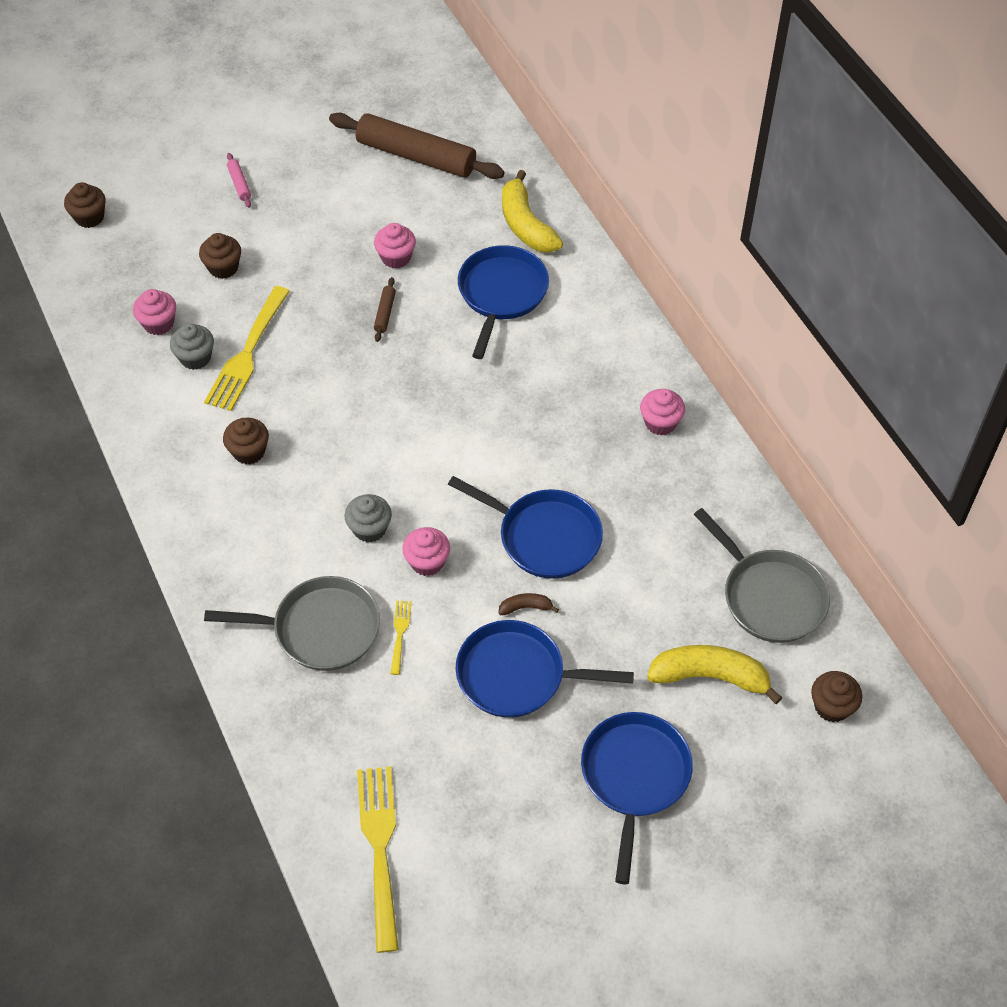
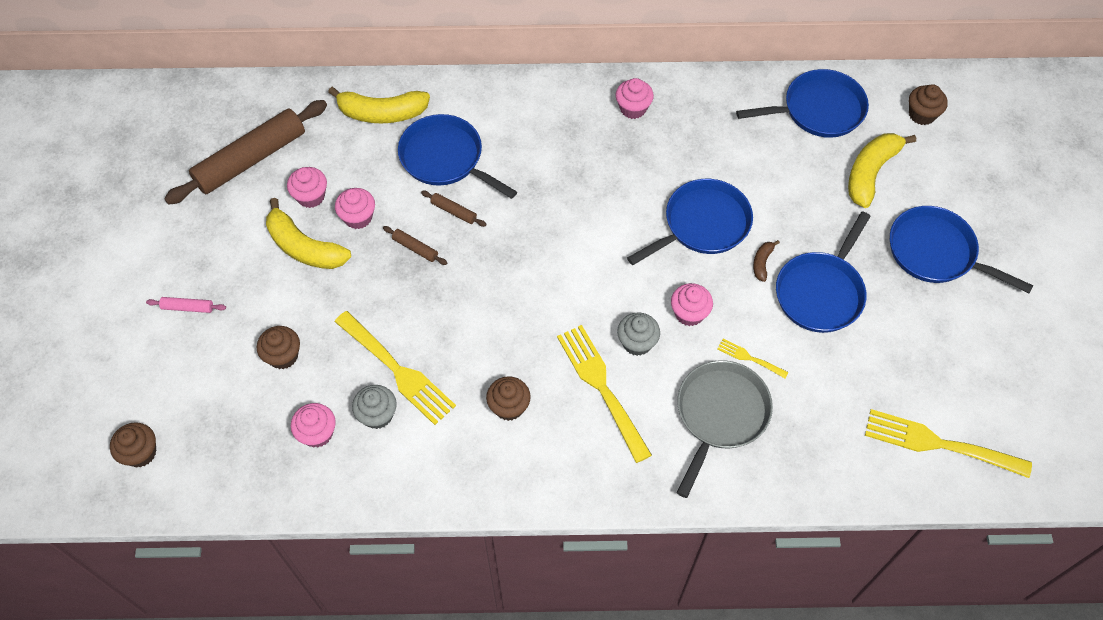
camera: 65 degrees left, 5 degrees up
(304, 517) = (601, 387): none -> yellow fork
(342, 234) = (304, 247): none -> yellow banana
(400, 214) = (311, 196): none -> pink cupcake
(443, 325) = (454, 211): none -> brown rolling pin
(769, 596) = (818, 110): grey pan -> blue pan

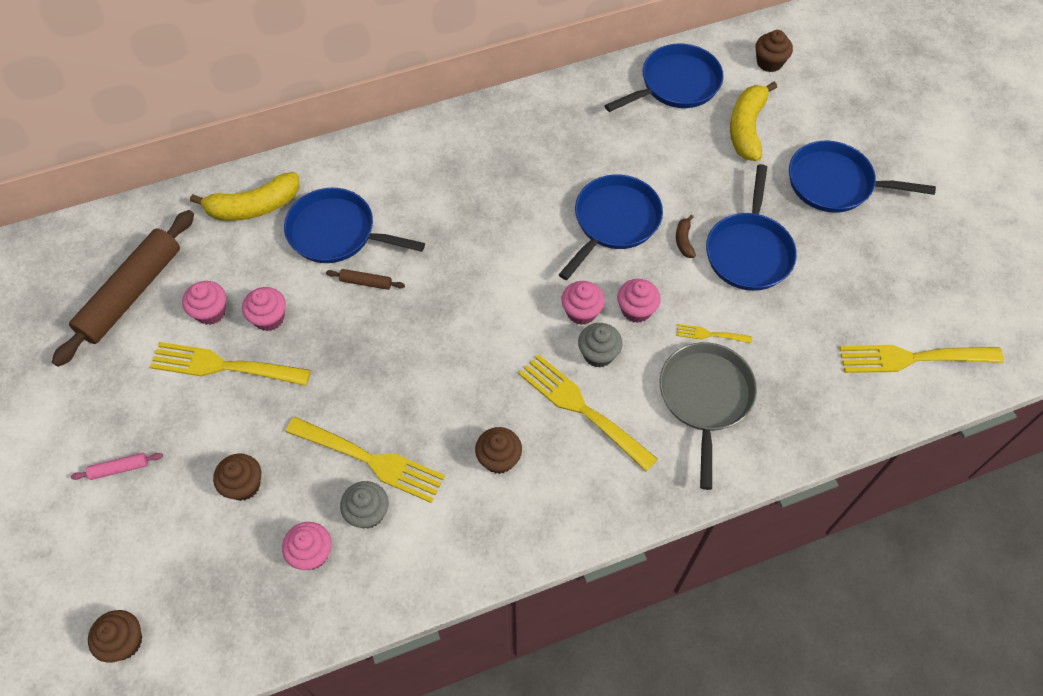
camera: 20 degrees left, 0 degrees up
(304, 247) = (224, 366): yellow banana -> yellow fork
(415, 248) = (341, 331): brown rolling pin -> none
(633, 108) = (503, 131): pink cupcake -> pink cupcake (581, 312)

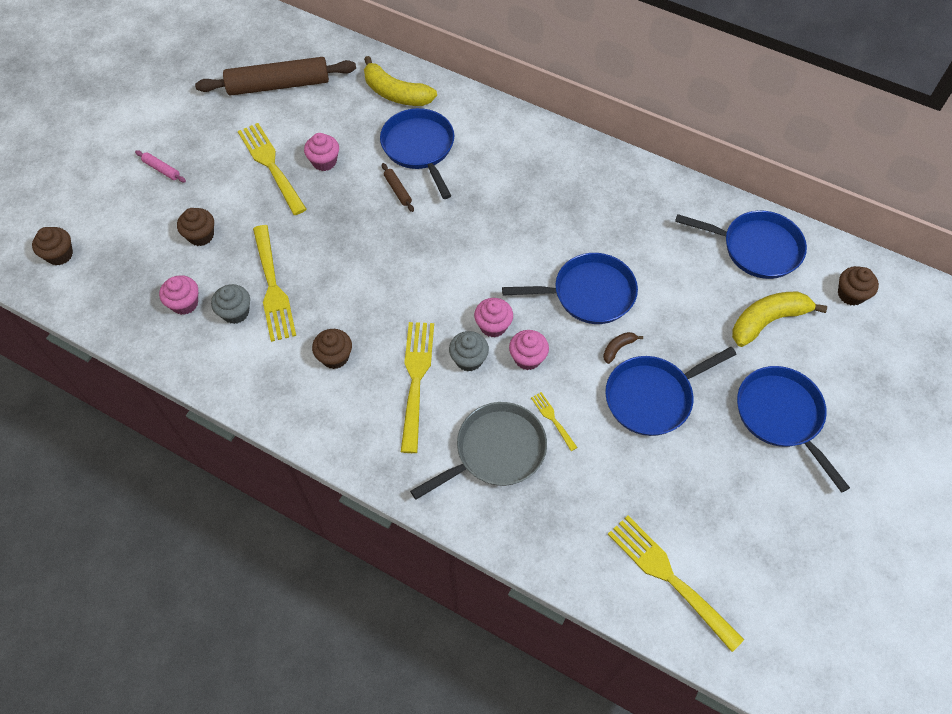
camera: 50 degrees right, 0 degrees up
(211, 312) = (301, 131): pink cupcake -> none

